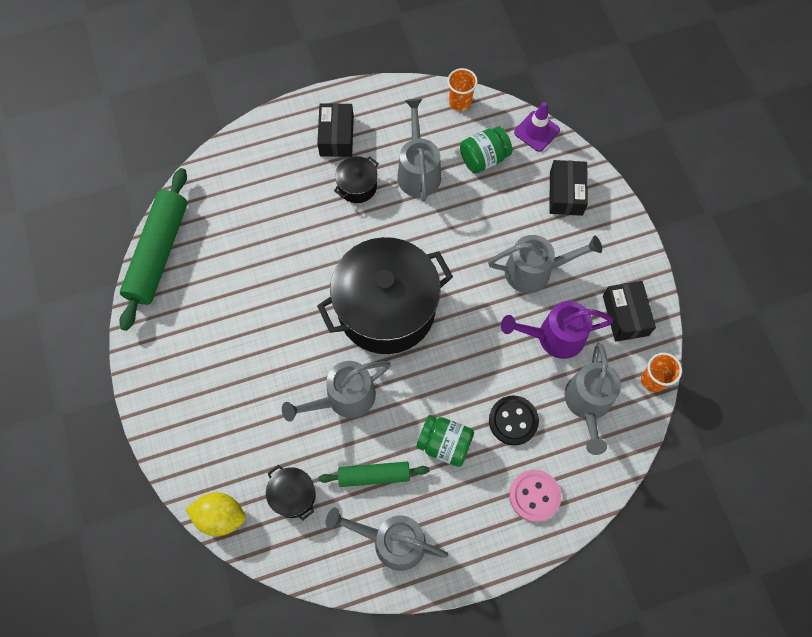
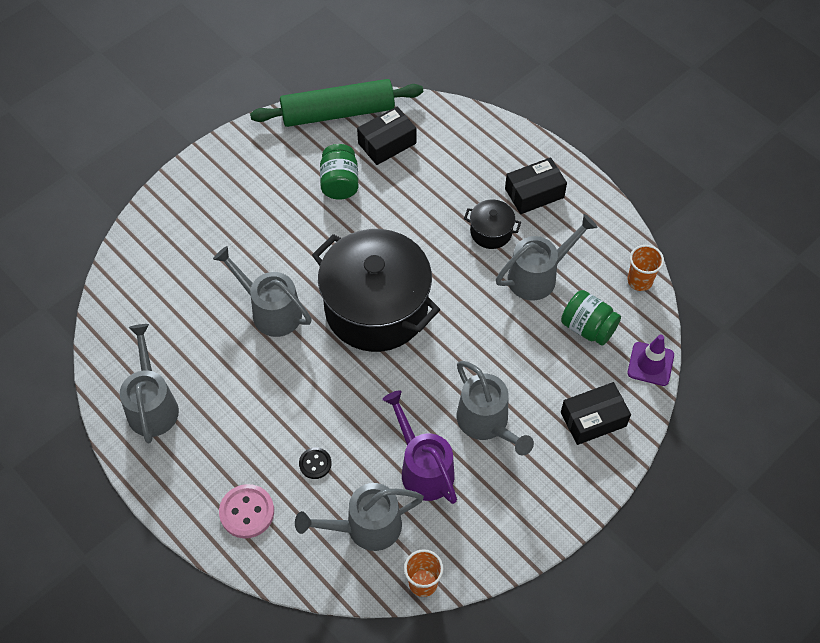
camera: 65 degrees right, 10 degrees down
(220, 516) = (121, 263): yellow lemon -> none
(293, 495) = (162, 309): black pot -> none
(374, 475) = (208, 365): green rolling pin -> none
(444, 444) = (264, 412): green jar -> green jar (340, 183)
(513, 421) = (315, 464): black button -> black button, size x0.61
(625, 315) = (483, 529): black box -> black box (387, 143)

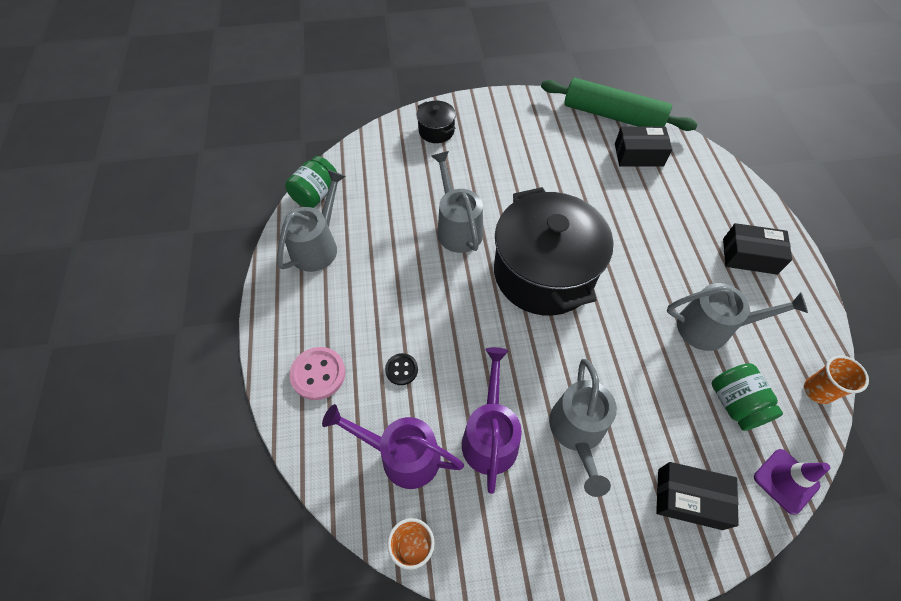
camera: 35 degrees right, 0 degrees up
(340, 183) = (579, 164): green jar -> green jar (316, 194)
(365, 527) = (401, 455): grey watering can -> purple watering can
(491, 232) = (687, 267): black pot -> black pot (436, 131)

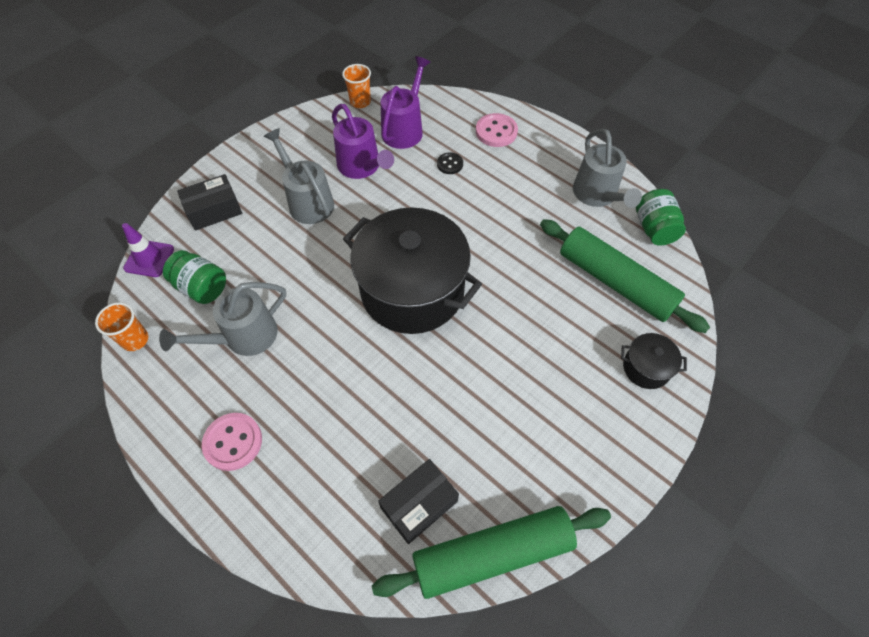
camera: 140 degrees right, 0 degrees up
(391, 181) = (615, 282): none -> green rolling pin
(401, 455) = (405, 129): purple watering can -> purple watering can turned 45 degrees counterclockwise
(457, 227) = (517, 281): grey watering can -> none
(749, 256) = (233, 442): black box -> pink button

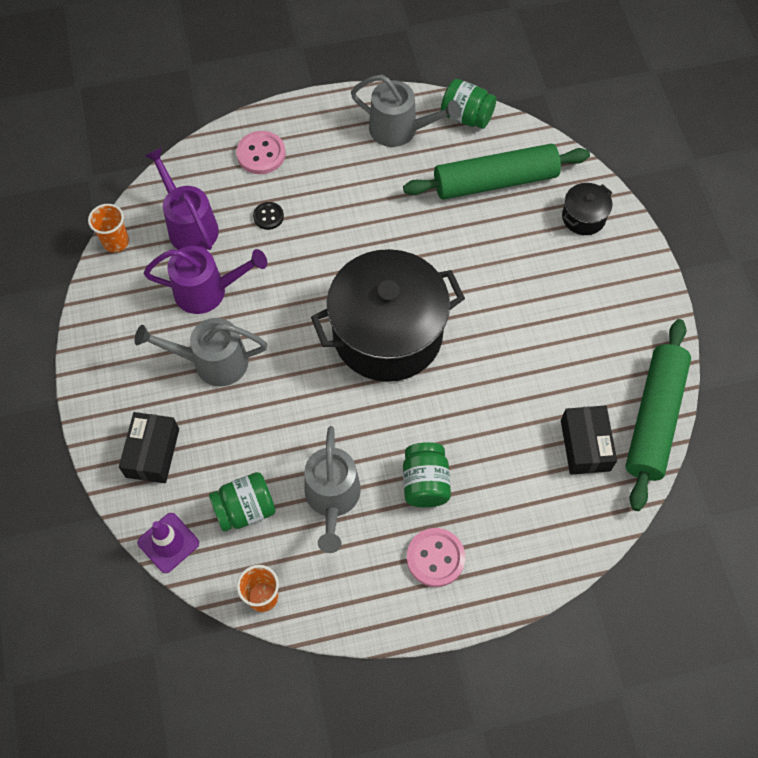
camera: 55 degrees left, 5 degrees up
(297, 394) = (425, 483): none -> green jar

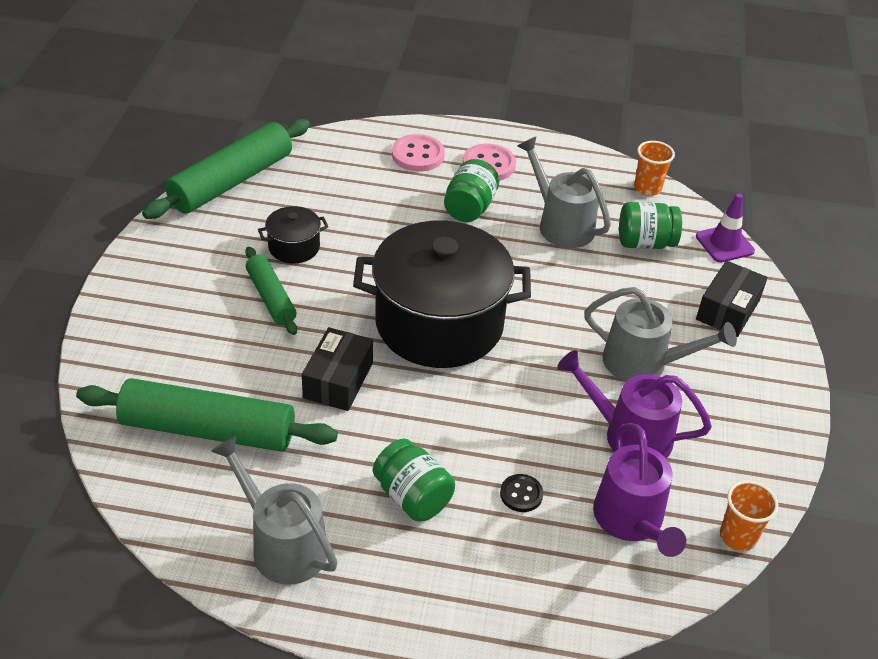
camera: 160 degrees left, 20 degrees down
(261, 154) = (497, 585): pink button -> pink button (418, 155)
(332, 499) = (560, 224): grey watering can -> grey watering can turned 60 degrees counterclockwise
(466, 116) = (178, 527): green jar -> green jar (412, 497)
(529, 304) = (271, 297): none -> green rolling pin
(583, 217) = (140, 353): black pot -> black pot (294, 247)
(585, 445) = (308, 185): black box -> black box (338, 380)

